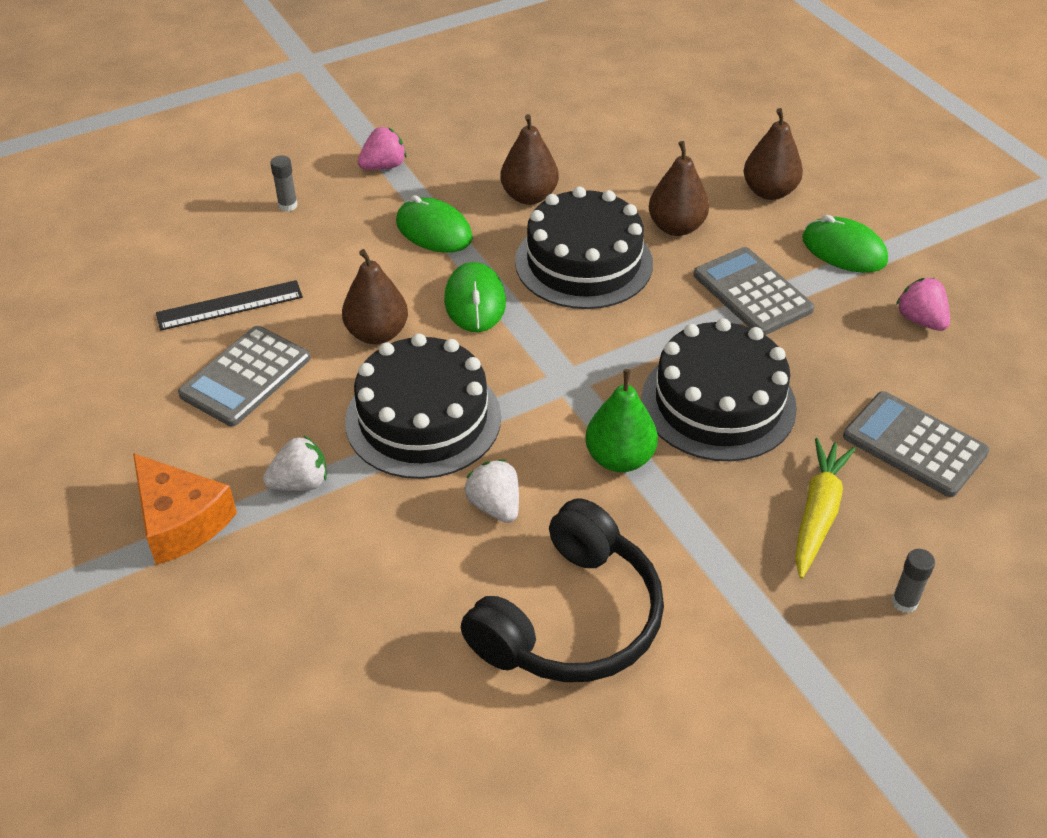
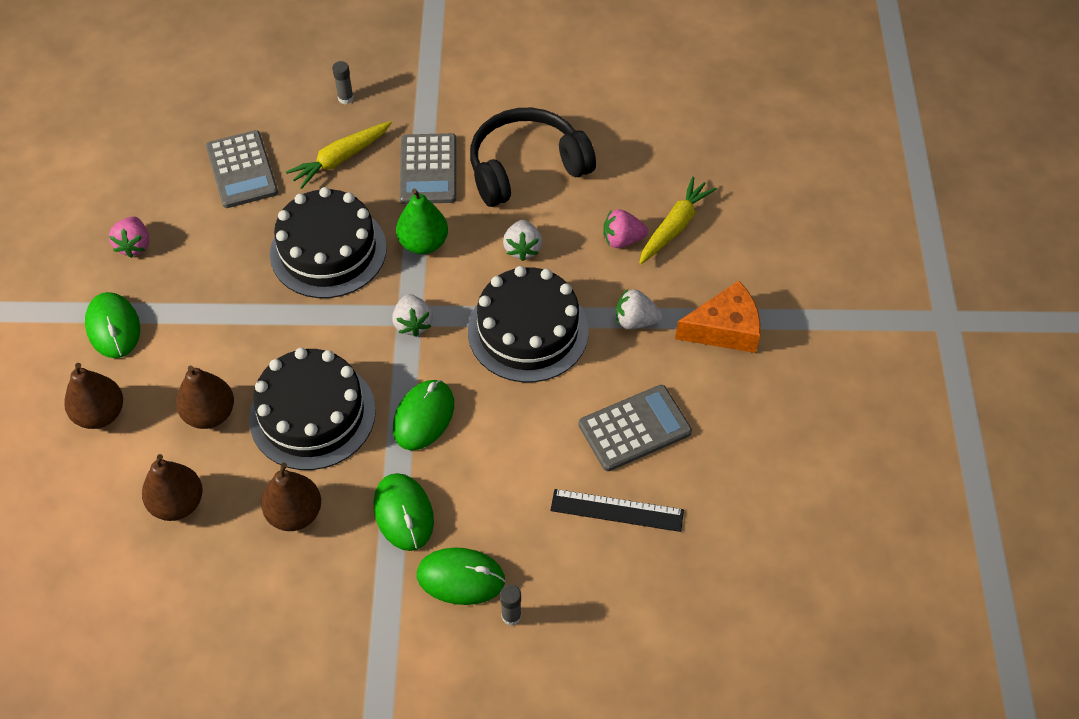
camera: 150 degrees left, 10 degrees up
(180, 521) = (724, 329): orange cheese -> orange cheese turned 90 degrees clockwise
(308, 628) = (674, 226): none -> yellow carrot
(349, 211) = (461, 578): none -> green mouse
(377, 333) = (516, 422): brown pear -> brown pear (178, 503)
(383, 166) = (393, 627): pink strawberry -> pink strawberry (622, 240)
(556, 373) = (413, 324): none -> white strawberry
(752, 292) = (218, 323): grey calculator -> grey calculator (428, 169)

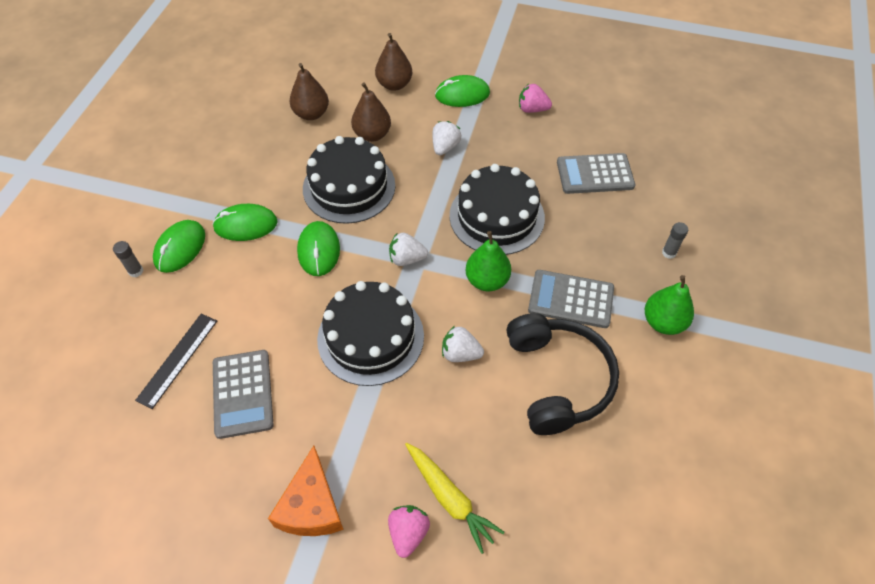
camera: 105 degrees right, 0 degrees up
(295, 514) = (275, 168): brown pear -> none
(340, 159) = (595, 238): yellow carrot -> none
(424, 416) = (319, 250): green mouse -> green mouse turned 45 degrees clockwise
(435, 97) = (663, 322): none -> green pear
(622, 240) = (447, 442): pink strawberry -> pink strawberry (408, 533)
(635, 321) = (350, 426): white strawberry -> white strawberry (445, 147)

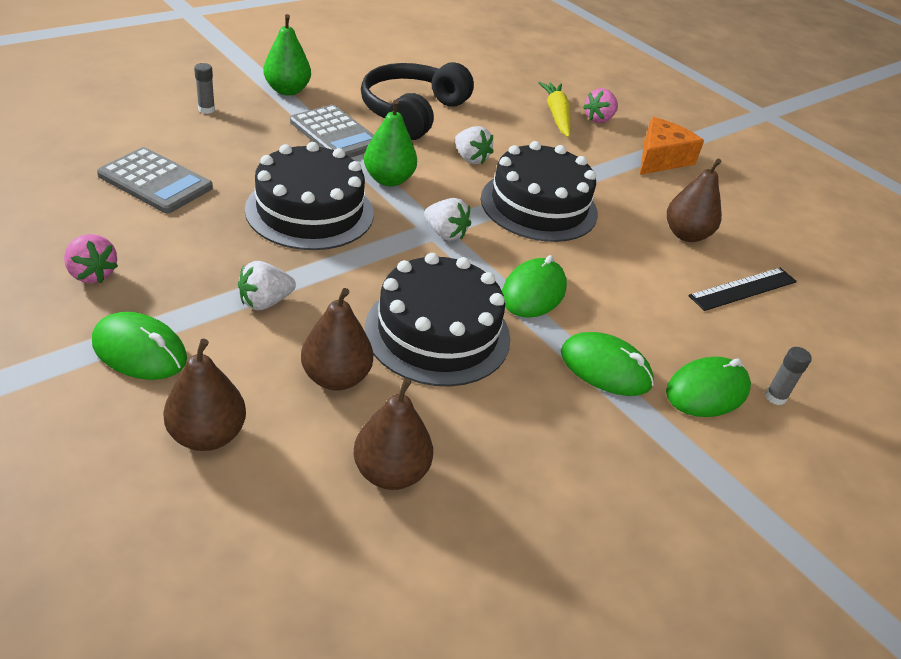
camera: 150 degrees left, 15 degrees down
(242, 393) = (686, 235): grey calculator -> brown pear

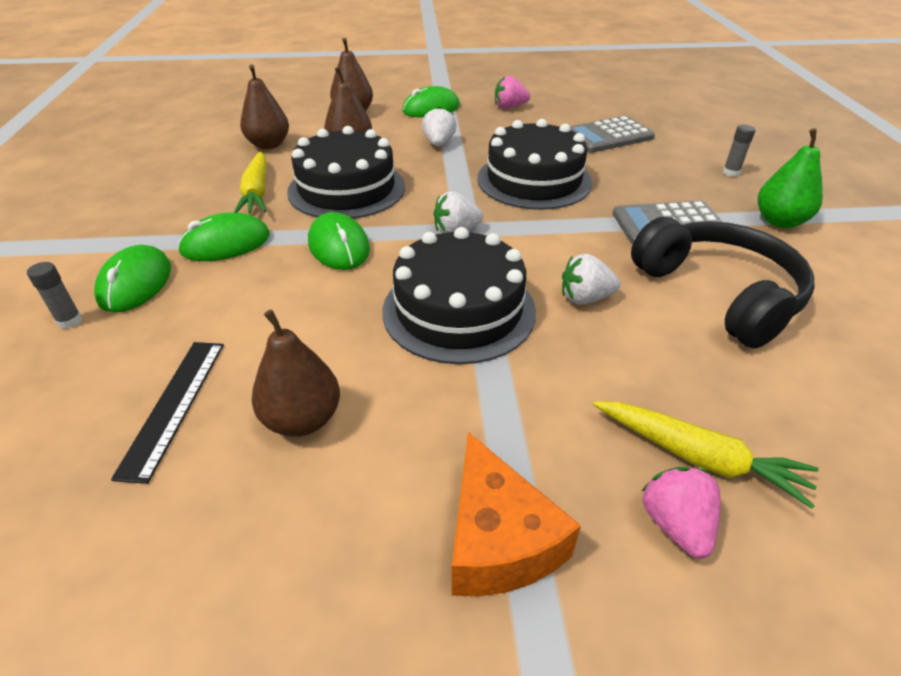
camera: 130 degrees right, 0 degrees up
(388, 180) = (564, 229): green pear -> none
(509, 404) = (256, 192): none -> yellow carrot

